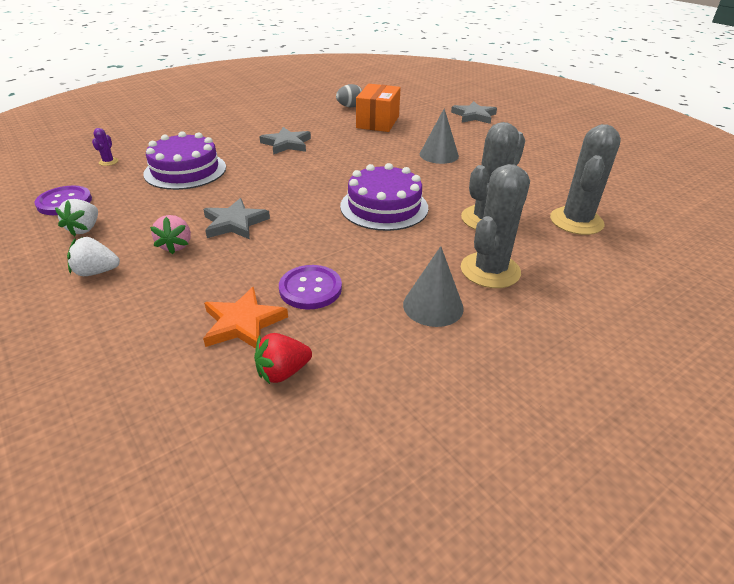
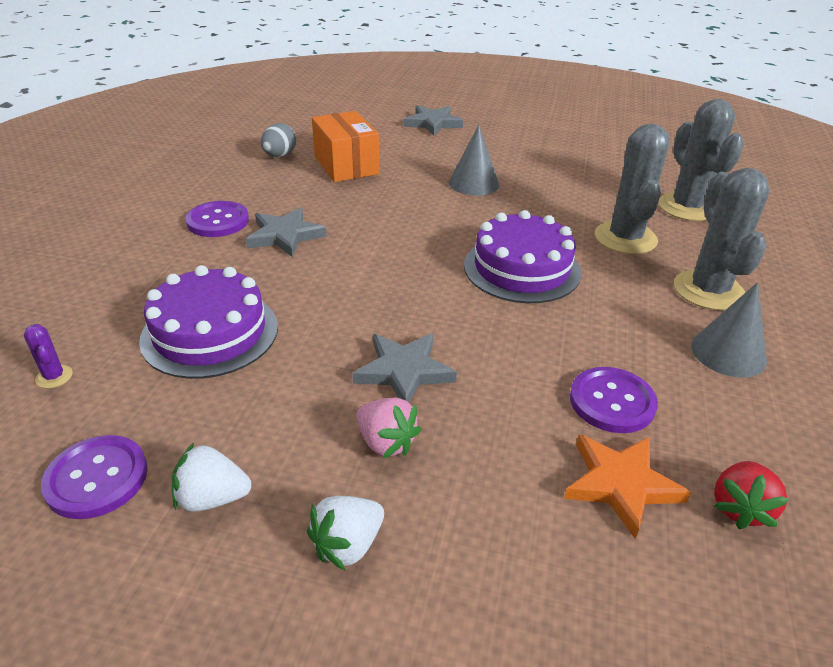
camera: 40 degrees left, 0 degrees up
(85, 229) = (212, 498): white strawberry -> white strawberry turned 120 degrees clockwise
(267, 127) = (218, 221): none -> purple button

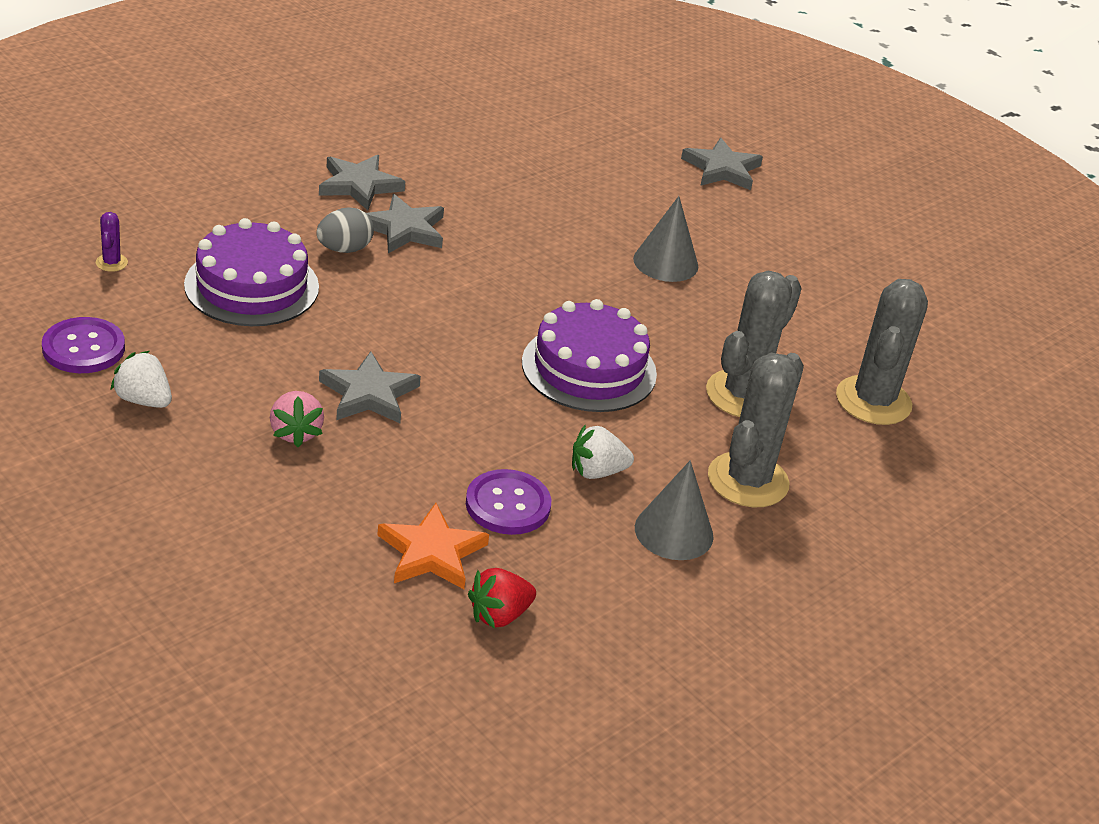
camera: 30 degrees right, 0 degrees up
(218, 221) = (359, 185): purple button -> grey star
(280, 156) = (497, 137): grey egg -> grey egg (344, 249)
(346, 165) = (553, 179): orange box -> none
(348, 545) = (200, 474): white strawberry -> white strawberry (597, 472)

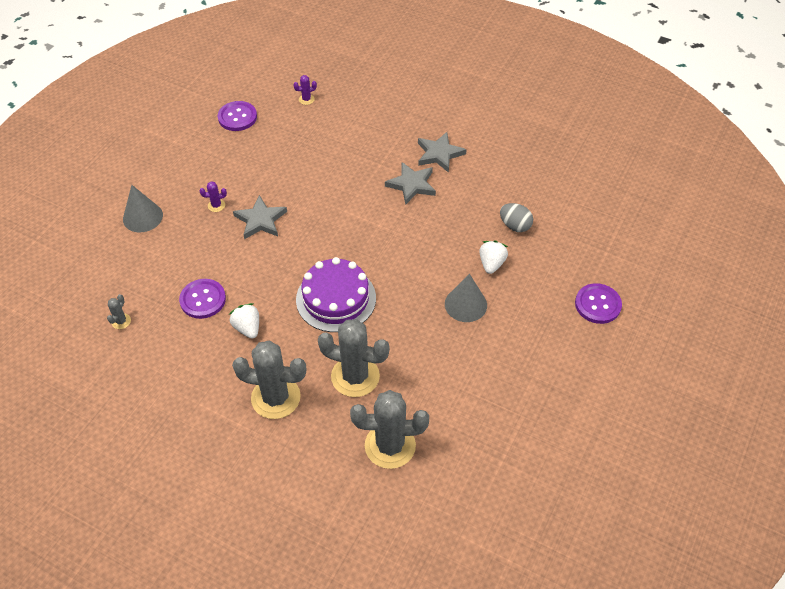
camera: 75 degrees right, 15 degrees up
(143, 400) = (212, 149): white strawberry -> white strawberry (491, 264)
(252, 286) = (320, 149): purple cake -> none
(295, 432) = (216, 205): pink strawberry -> purple cactus
(344, 249) = (376, 169): grey egg -> grey egg (515, 226)
(431, 552) = (154, 282): orange star -> none
(499, 615) = (121, 321): red strawberry -> grey cactus
(674, 532) = (215, 374): grey cone -> grey cone (142, 217)
(722, 169) = (597, 304): grey star -> purple button

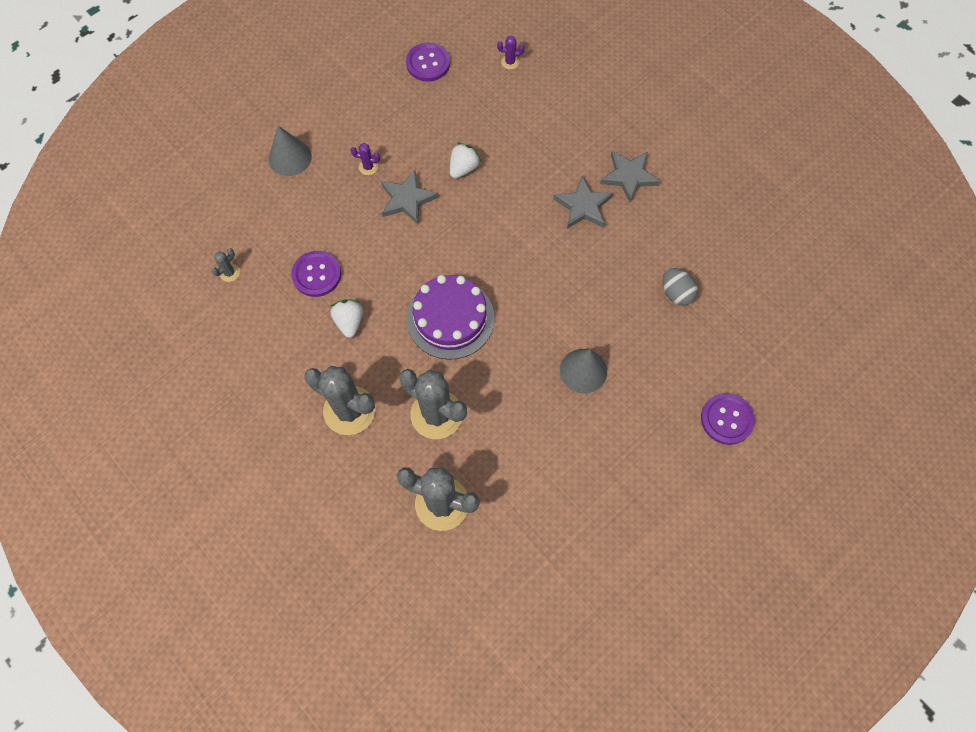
camera: 20 degrees right, 15 degrees up
(491, 264) = (631, 331): white strawberry -> white strawberry (463, 168)

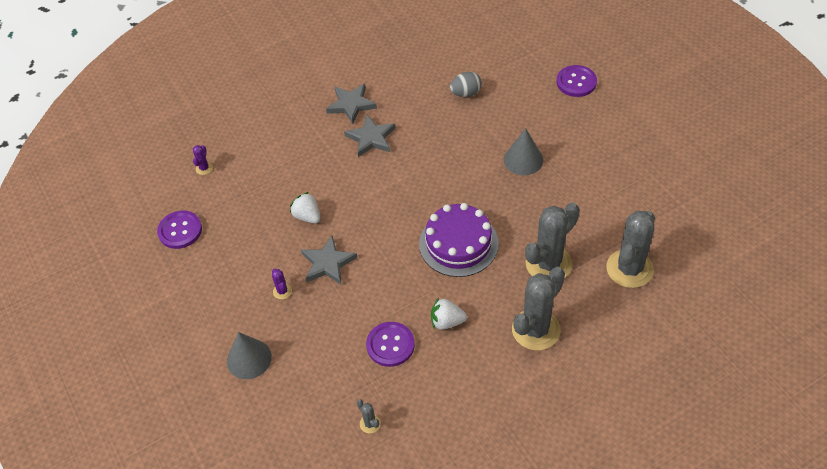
camera: 75 degrees left, 15 degrees down
(368, 167) = (282, 291): purple cactus -> purple cactus turned 45 degrees counterclockwise

